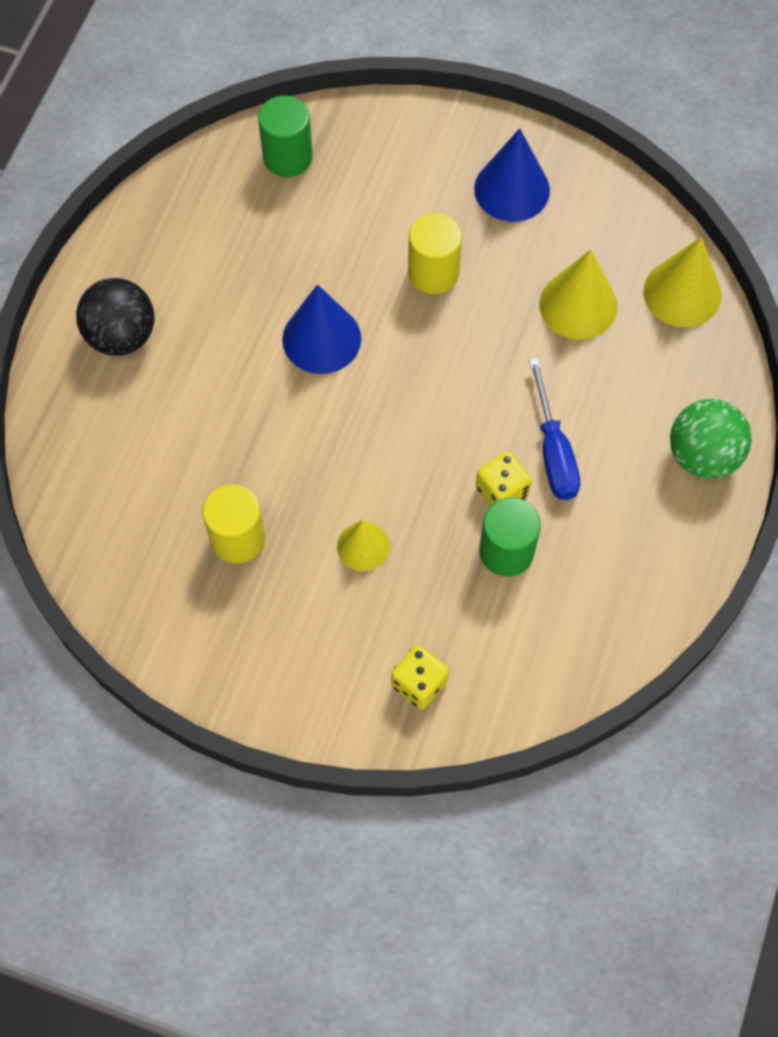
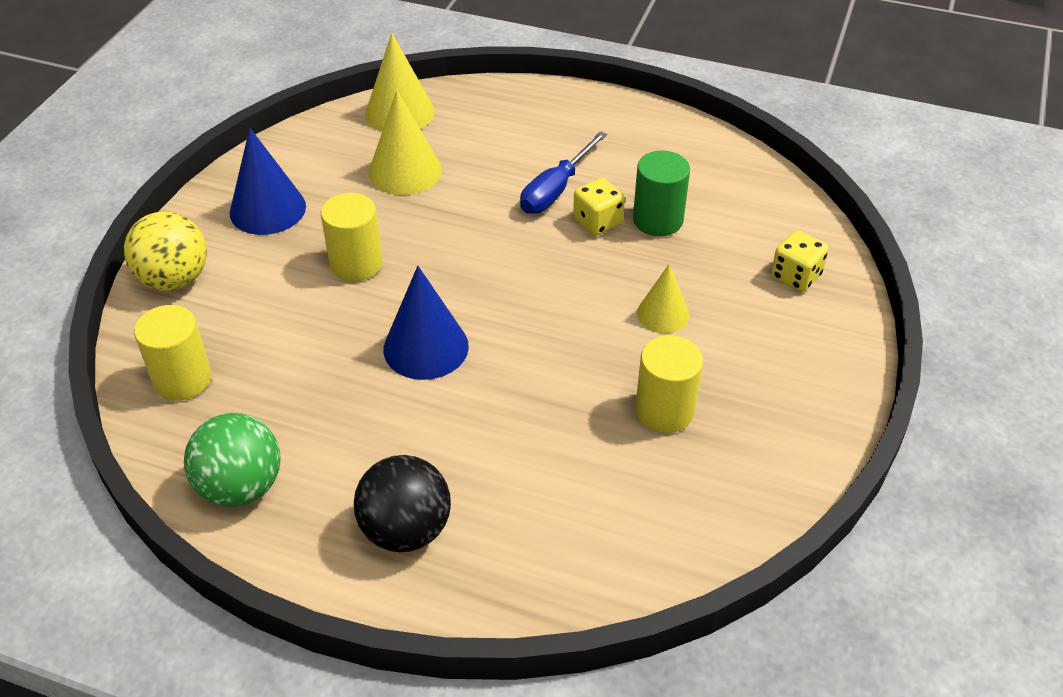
camera: 90 degrees left, 20 degrees down
(287, 157) = (182, 379): green cylinder -> yellow cylinder
(410, 130) = (174, 279): none -> yellow ball
(553, 451) = (556, 190): blue screwdriver -> blue screwdriver turned 135 degrees clockwise
(703, 455) = (558, 109): green ball -> green ball (241, 486)

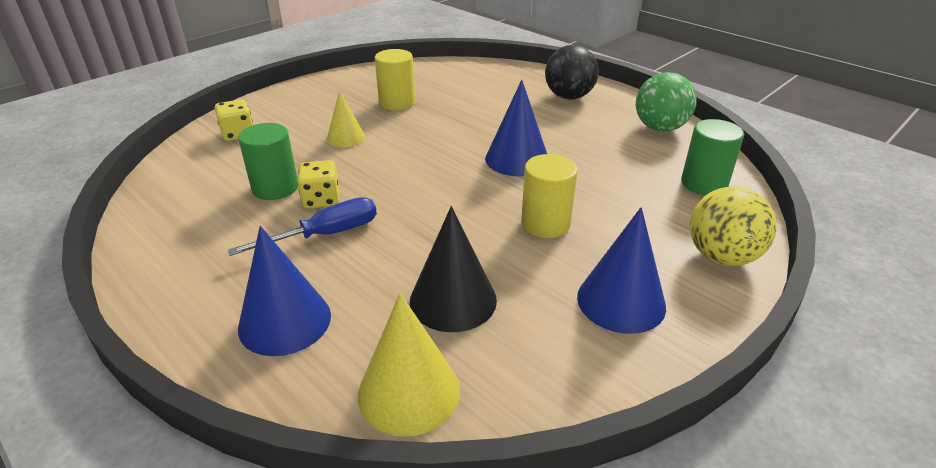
camera: 155 degrees left, 10 degrees down
(182, 379) = (704, 184): yellow cylinder -> green cylinder
(405, 171) = (453, 300): yellow cone -> black cone
(518, 123) = (285, 321): none -> blue cone

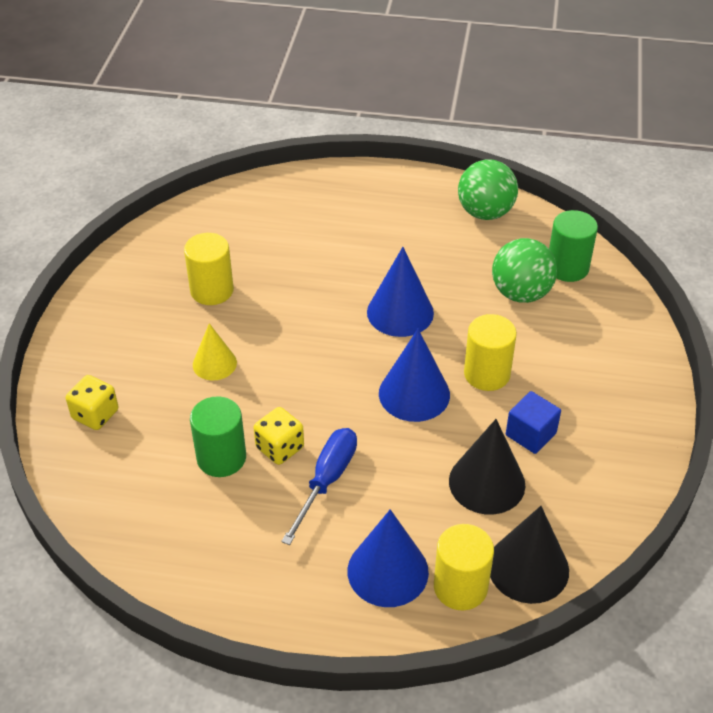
camera: 35 degrees left, 10 degrees up
(326, 370) = (460, 587): none -> yellow cylinder
(409, 391) = (528, 567): yellow cone -> black cone
(538, 283) = (531, 434): none -> blue cube
(569, 96) = (372, 204): black ball -> none
(621, 301) = (596, 418): blue cone -> blue cone (414, 394)
(638, 184) = (521, 293): none -> green ball
(721, 256) = (630, 340): yellow ball -> none

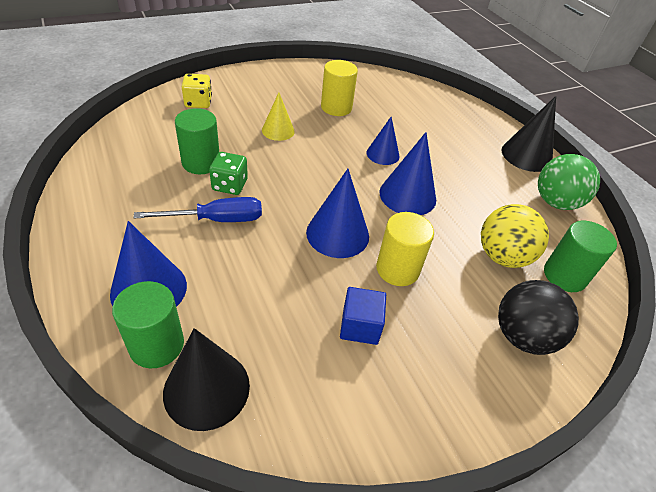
camera: 50 degrees right, 0 degrees up
(280, 448) = (230, 185): yellow dice -> green dice
(324, 296) = (383, 154): none -> blue cone
(460, 587) = (157, 345): yellow cylinder -> green cylinder
(487, 482) = (283, 317): black cone -> black cone (526, 155)
(521, 293) = (502, 256): green ball -> yellow ball
(606, 335) = (522, 336): none -> black ball

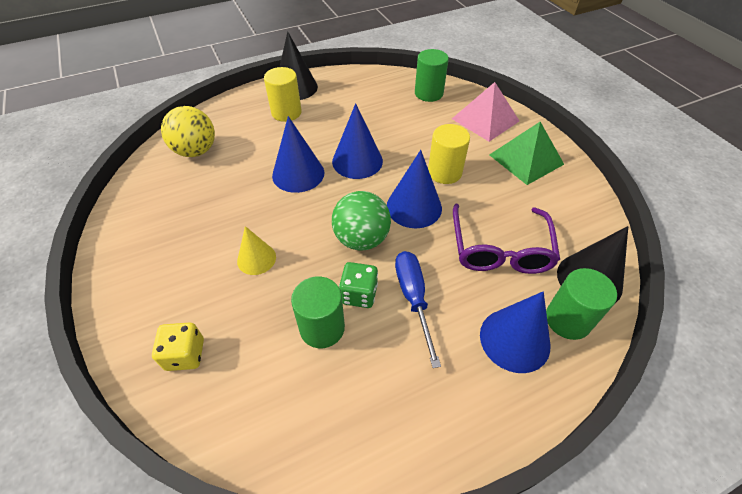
camera: 85 degrees left, 5 degrees up
(268, 301) = (500, 249): none -> purple glasses
(336, 107) = (211, 208): yellow cylinder -> yellow cylinder (286, 112)
(360, 326) = (504, 195): blue cube -> none
(383, 154) = (298, 174): blue cone -> blue cone, size x1.58
(438, 371) = (526, 159): none -> green pyramid
(502, 256) = (417, 118): yellow ball -> yellow ball (196, 151)
(522, 336) = (485, 120): black ball -> pink pyramid
(555, 202) = (354, 83): green ball -> green ball (361, 239)

